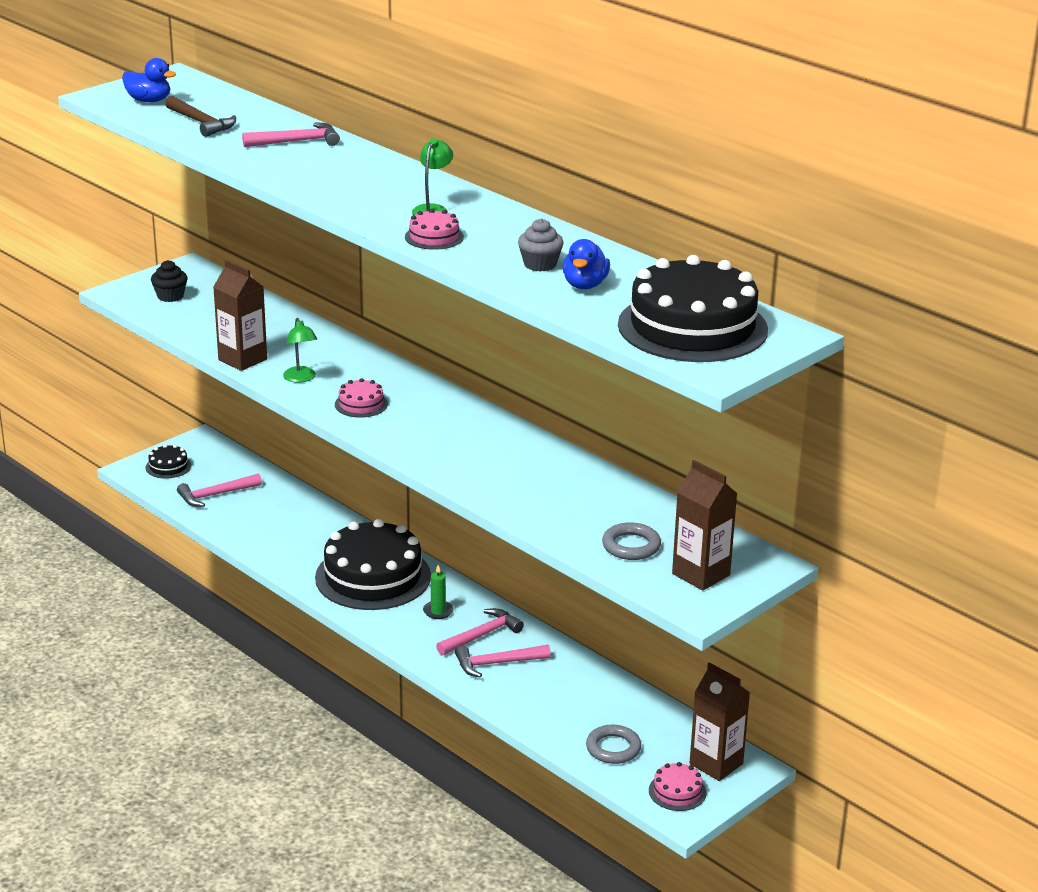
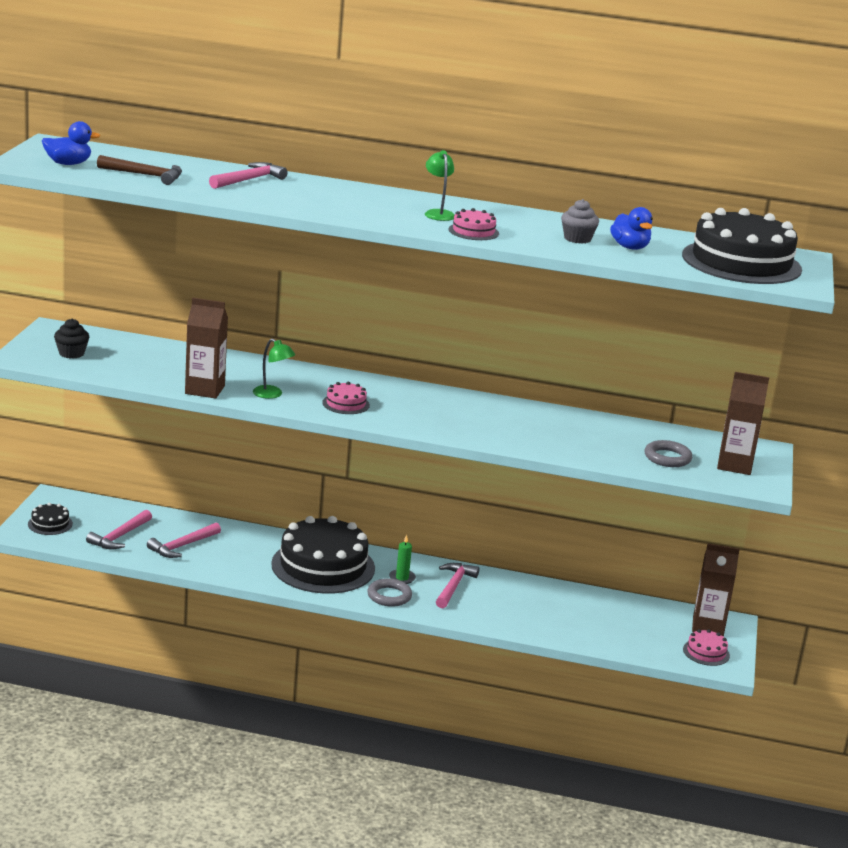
camera: 35 degrees left, 5 degrees down
(497, 663) = (488, 603): pink hammer -> pink hammer (182, 546)
(613, 748) = (633, 637): grey ring -> grey ring (389, 596)

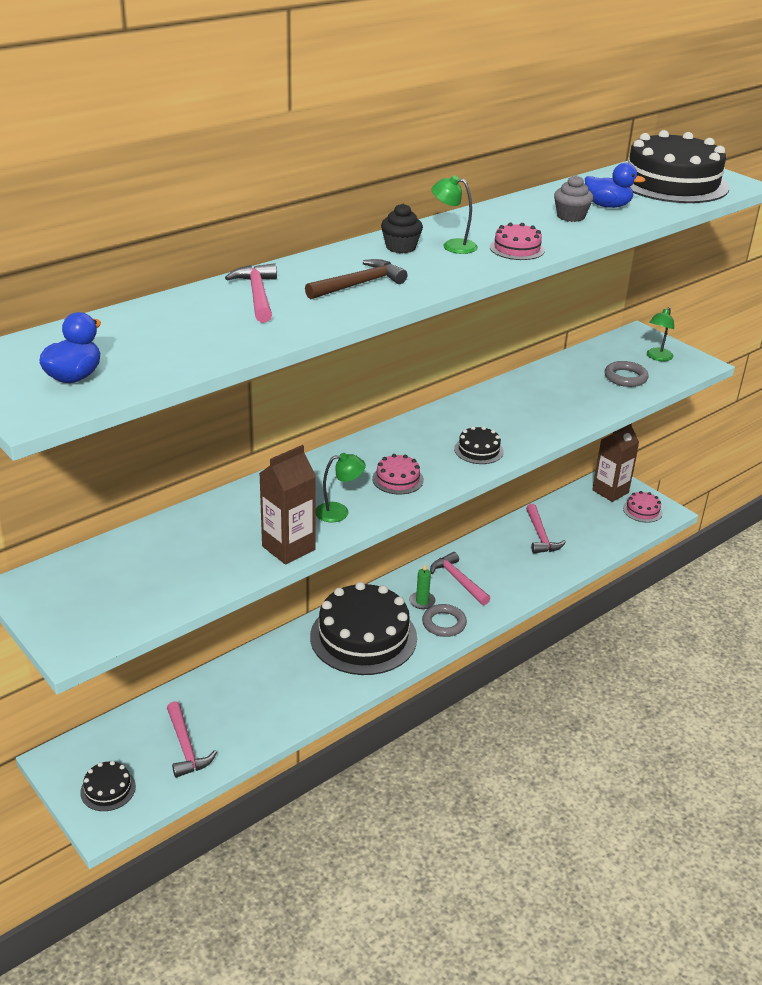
camera: 50 degrees left, 10 degrees up
(71, 353) = (104, 600): black cupcake -> black cupcake (400, 247)
(145, 175) = (175, 345): brown hammer -> brown hammer (359, 284)
(182, 546) = (246, 710): pink hammer -> pink hammer (540, 536)
(436, 423) = (478, 450): none -> black cake
(734, 465) = (657, 357): brown carton -> green lamp

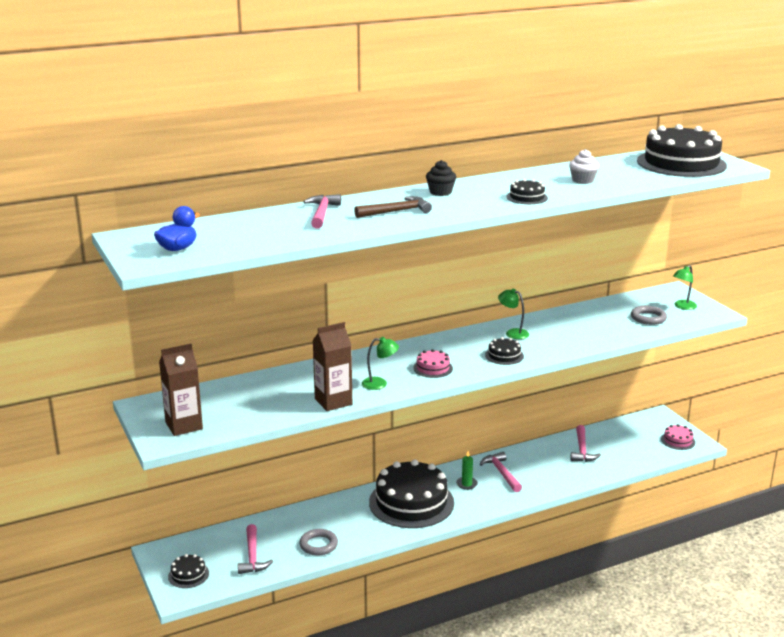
camera: 15 degrees right, 10 degrees down
(444, 623) = (479, 501): grey ring -> grey ring (318, 545)
(453, 245) = (480, 193): green lamp -> green lamp (513, 333)
(517, 248) = (527, 197): pink cake -> black cake
(570, 216) = (582, 180): grey cupcake -> white cupcake
(607, 206) = (617, 175): blue duck -> none
(610, 491) = (655, 424): brown carton -> brown carton (184, 426)

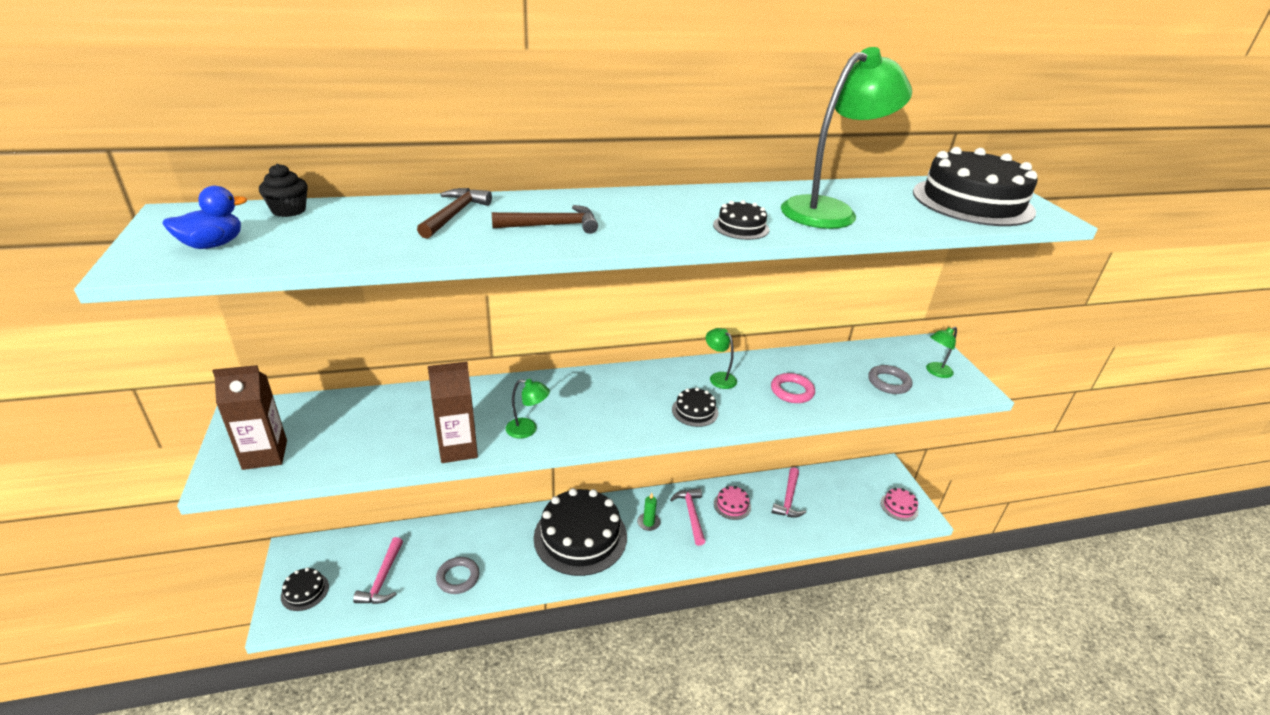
camera: 10 degrees right, 10 degrees up
(322, 213) = (454, 215): pink hammer -> brown hammer
(433, 368) = (602, 416): pink cake -> pink cake (732, 505)
(440, 192) = (631, 203): black cupcake -> black cupcake (289, 210)
(574, 333) = (792, 391): none -> pink ring
(582, 180) = (829, 210): white cupcake -> green lamp

